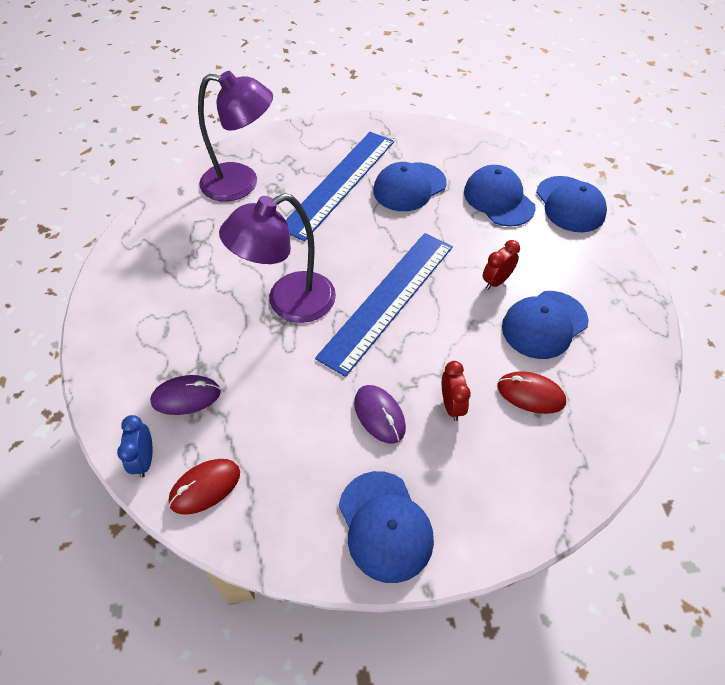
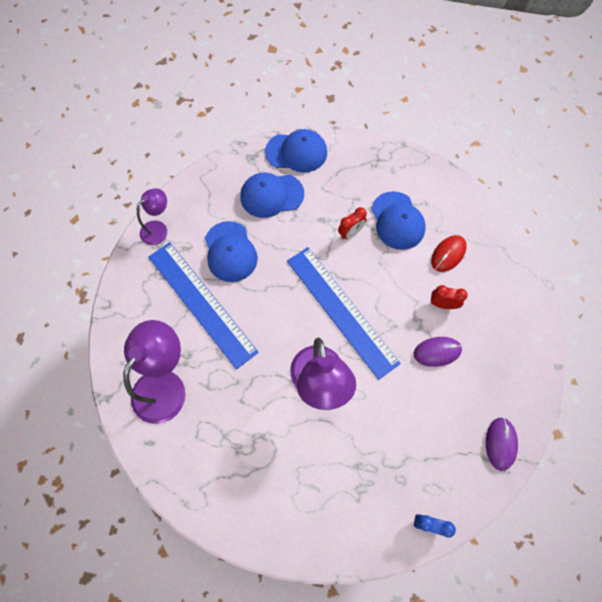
camera: 70 degrees left, 15 degrees up
(186, 397) = (382, 483): purple mouse -> purple mouse (500, 443)
(205, 487) = (461, 484): red mouse -> none
(385, 526) = (515, 376): blue cap -> none
(404, 130) = (158, 229): none -> purple lamp
(496, 281) = (350, 233): red clock -> red clock turned 105 degrees counterclockwise

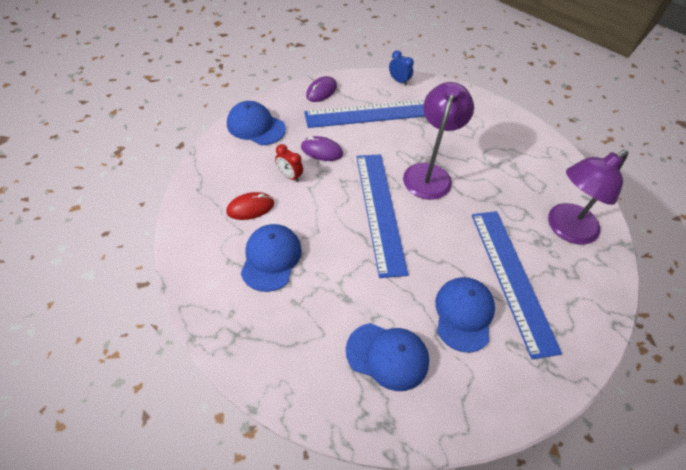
camera: 155 degrees left, 15 degrees down
(158, 229) = (542, 384): purple lamp -> none
(296, 152) = (325, 399): blue cap -> blue cap (255, 126)
(350, 233) = (326, 270): red clock -> none
(425, 438) = (370, 114): none -> blue ruler

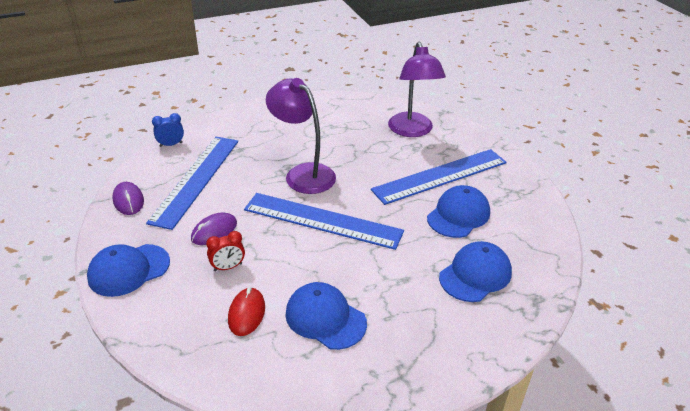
camera: 60 degrees left, 15 degrees down
(463, 314) = (458, 215): blue cap -> blue cap turned 90 degrees clockwise
(512, 278) = (440, 176): blue ruler -> blue ruler turned 45 degrees counterclockwise

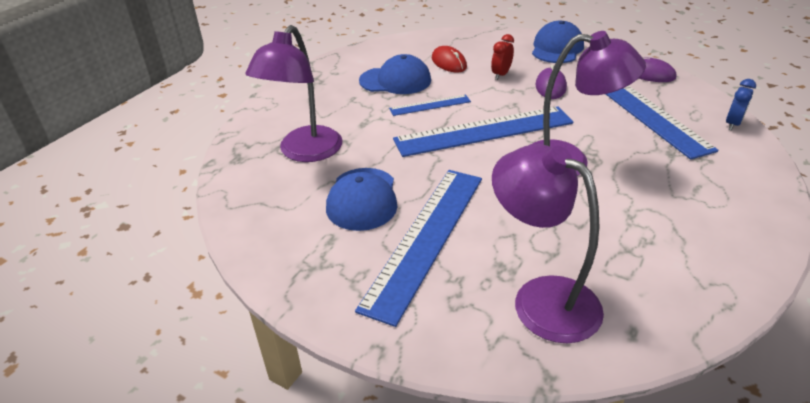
camera: 145 degrees right, 0 degrees up
(330, 267) = (430, 105): none -> blue ruler
(475, 274) = (304, 152): blue cap -> purple lamp

